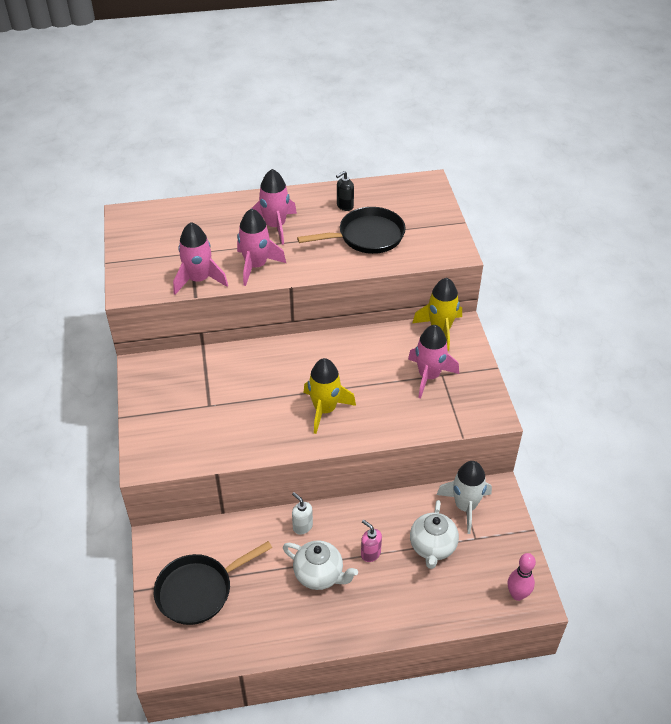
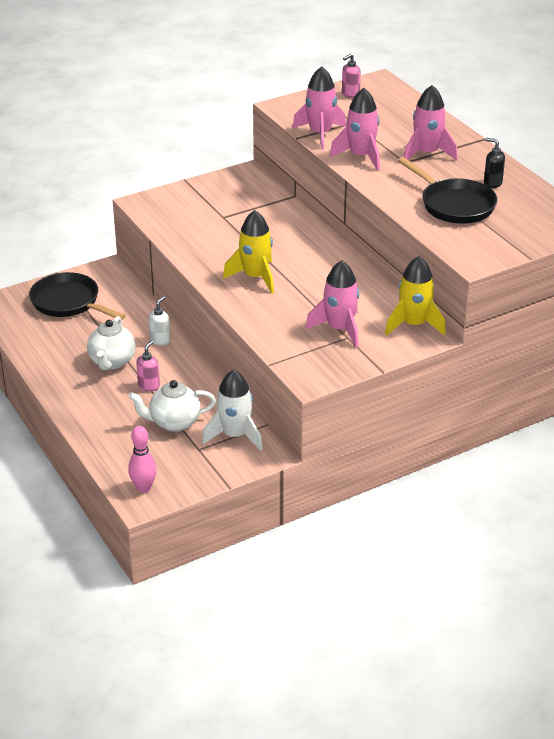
camera: 70 degrees right, 10 degrees down
(138, 240) = (350, 94): none -> pink soap dispenser

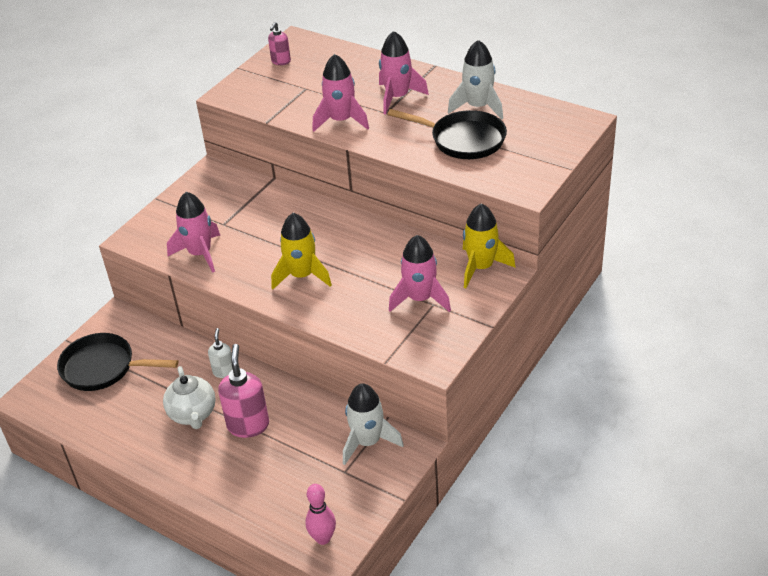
camera: 25 degrees left, 5 degrees up
(149, 386) = (248, 425): pink soap dispenser -> pink soap dispenser, size x1.78
(174, 423) = (301, 454): white teapot -> none
(320, 134) = (285, 111): pink rocket -> pink rocket (200, 254)
(492, 183) = (478, 107): black soap dispenser -> white rocket

